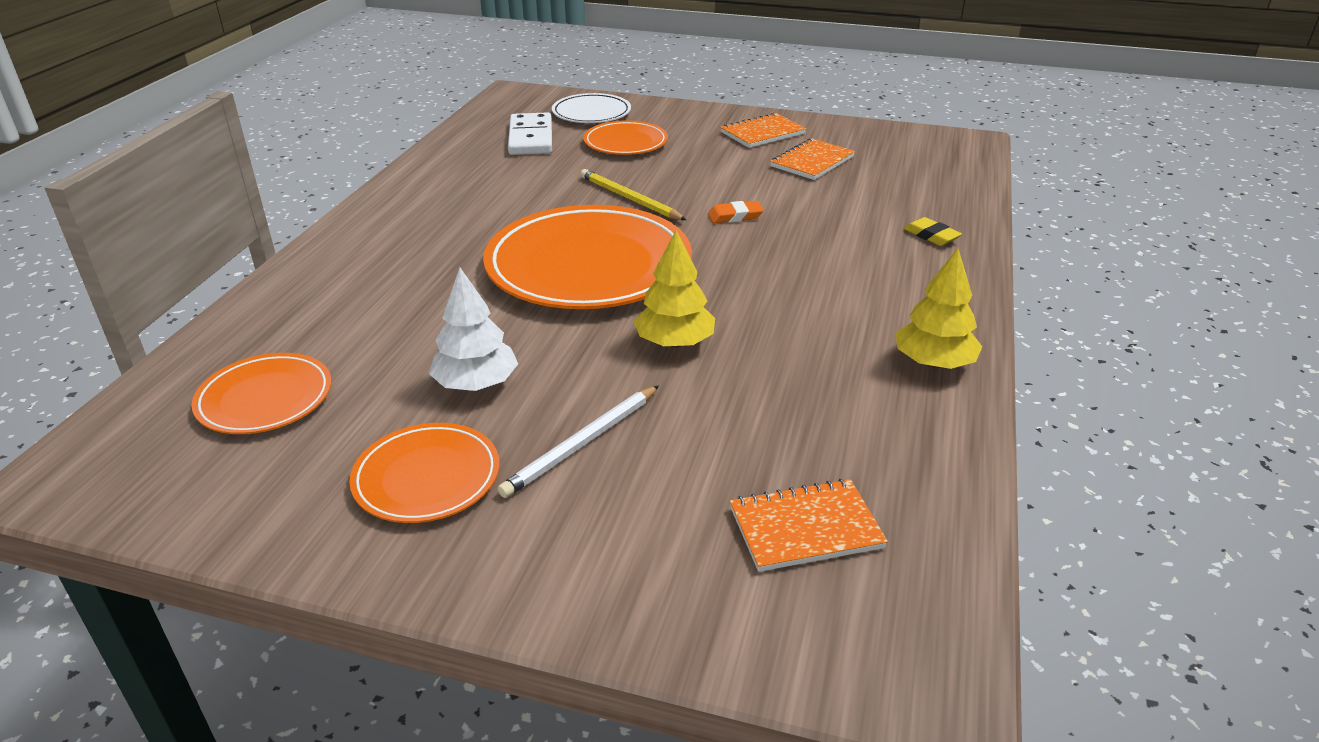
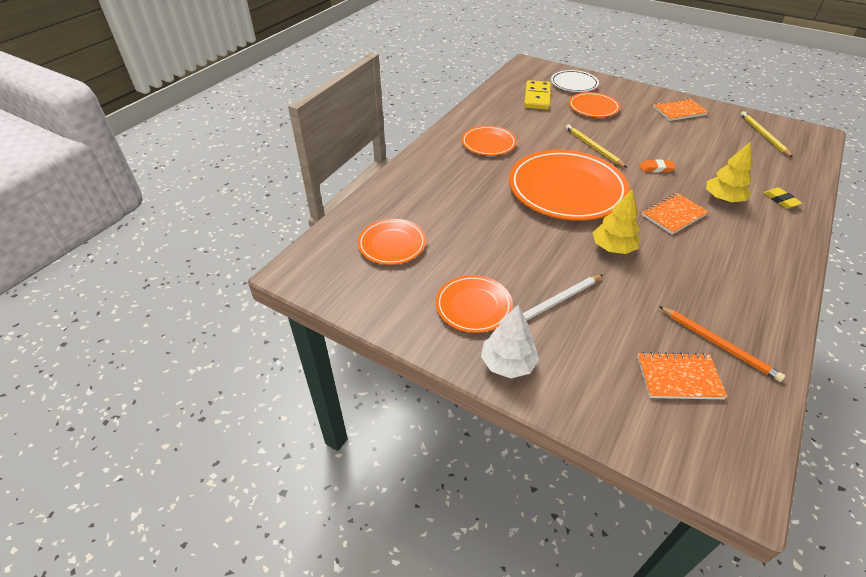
camera: 15 degrees right, 10 degrees up
(448, 214) = (488, 143): none -> orange plate
(476, 384) = (501, 255): white tree -> white tree (508, 363)
(530, 138) = (537, 97): white domino -> yellow domino
(812, 162) = (709, 136): orange notebook -> orange notebook (673, 215)
(865, 462) = (719, 344): none -> orange pencil
(893, 151) = (763, 135): none -> yellow pencil
(934, 363) = (770, 288): yellow tree -> yellow tree (723, 199)

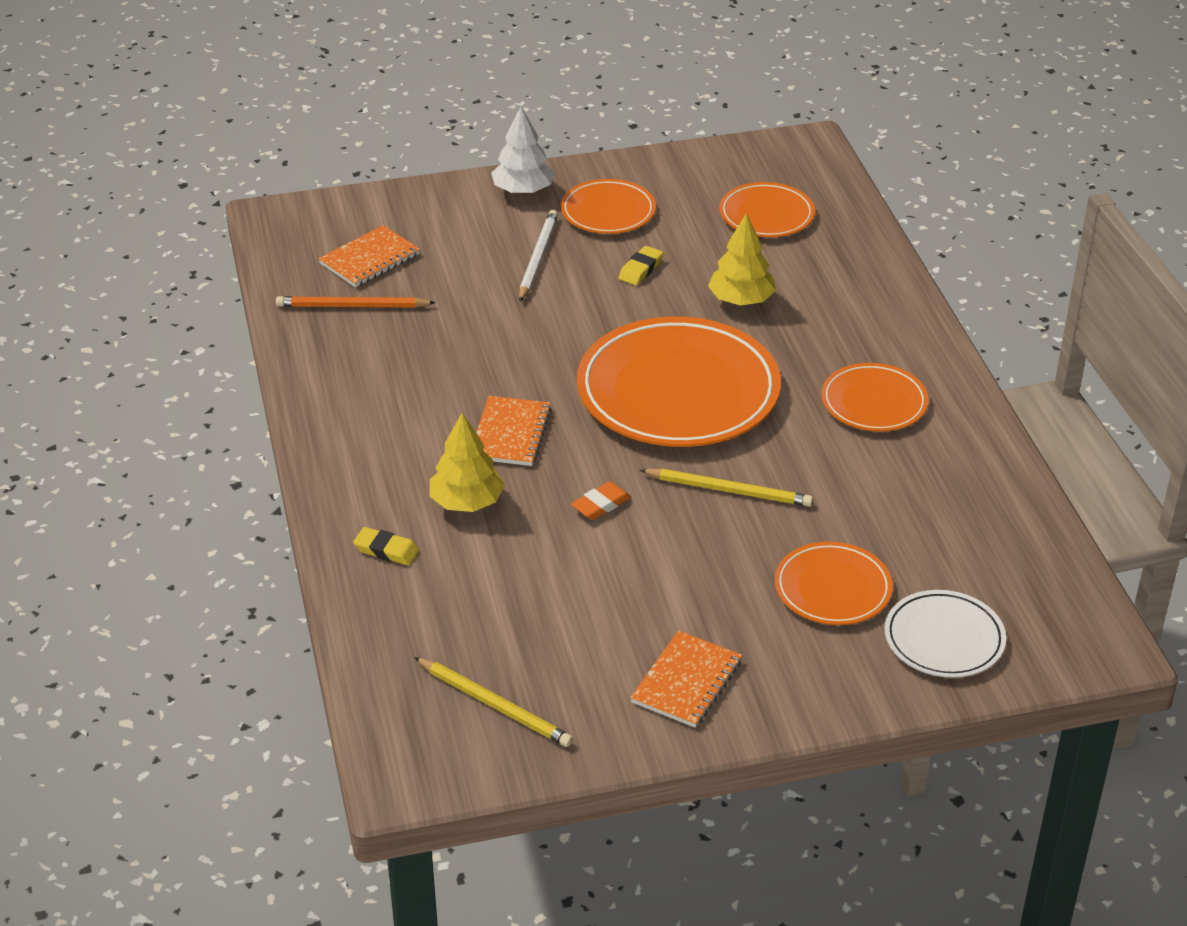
camera: 135 degrees right, 5 degrees down
(505, 256) = (640, 269): none -> yellow eraser
(537, 97) = (950, 552): yellow domino -> none
(613, 248) = (540, 345): yellow tree -> yellow tree (741, 300)

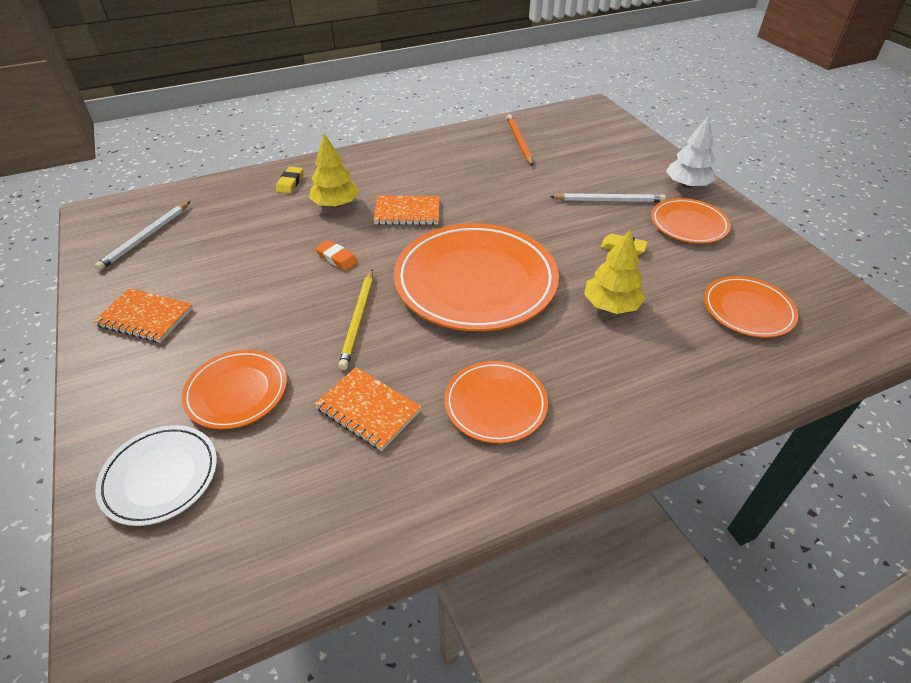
camera: 80 degrees right, 5 degrees up
(369, 259) = (570, 140): orange notebook -> orange notebook (368, 410)
(495, 705) = (146, 237): yellow pencil -> white pencil

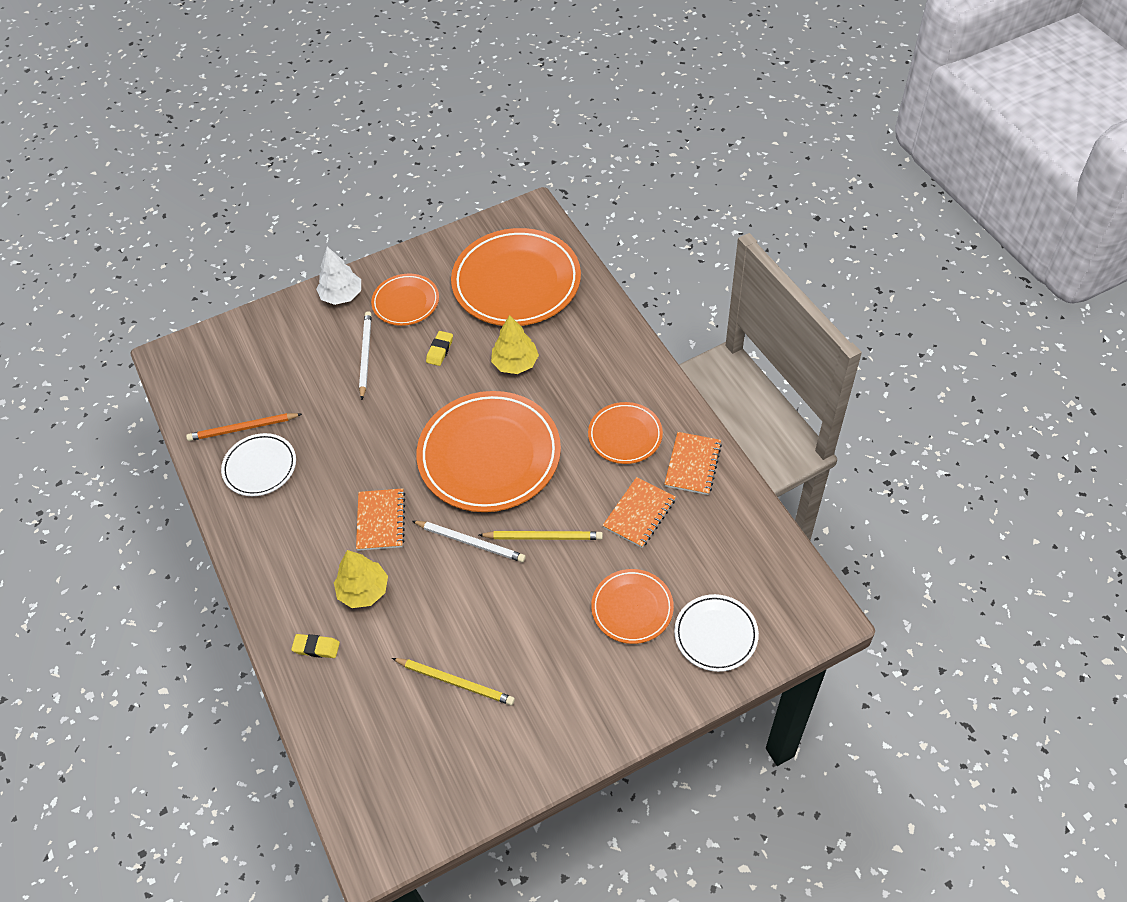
camera: 90 degrees left, 10 degrees up
(145, 317) = (551, 716): orange notebook -> orange notebook (693, 464)
(146, 237) = (423, 769): white pencil -> white pencil (470, 542)
(217, 256) = (455, 682): none -> yellow pencil
(337, 258) = (458, 570): orange eraser -> none
(477, 151) = (260, 467): none -> white plate
(747, 310) = (516, 282): orange plate -> orange plate, size x1.92

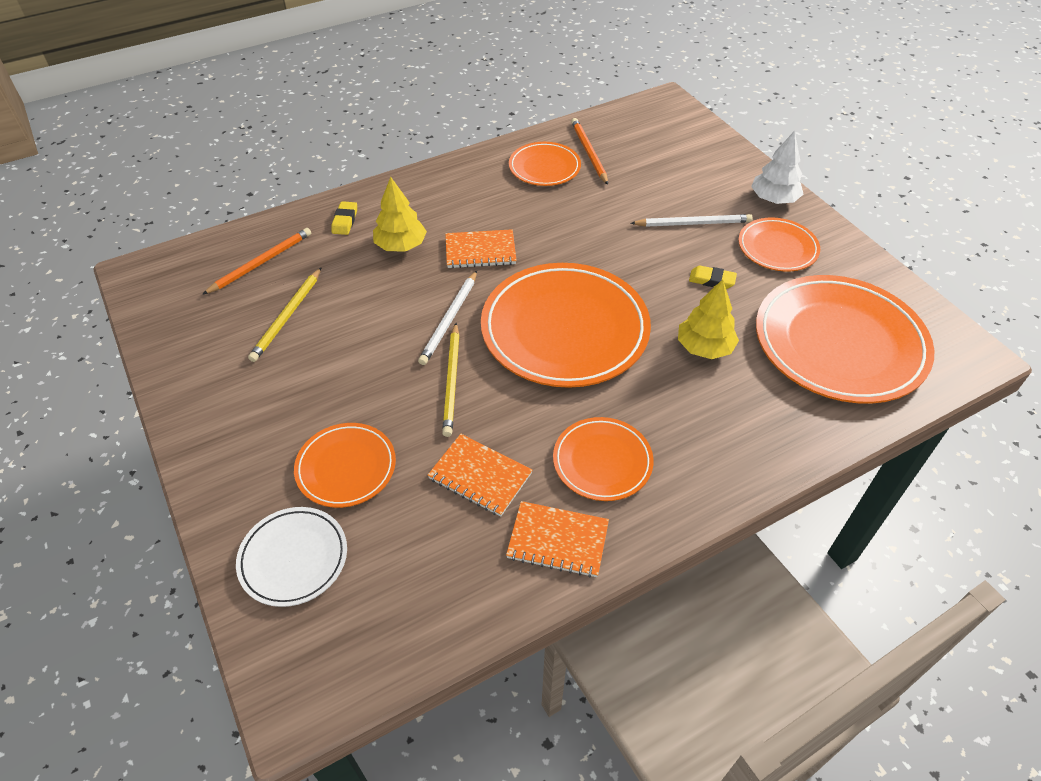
camera: 85 degrees right, 5 degrees down
(260, 467) = (544, 167): white plate -> orange plate
(373, 721) = (261, 262): none -> orange pencil

